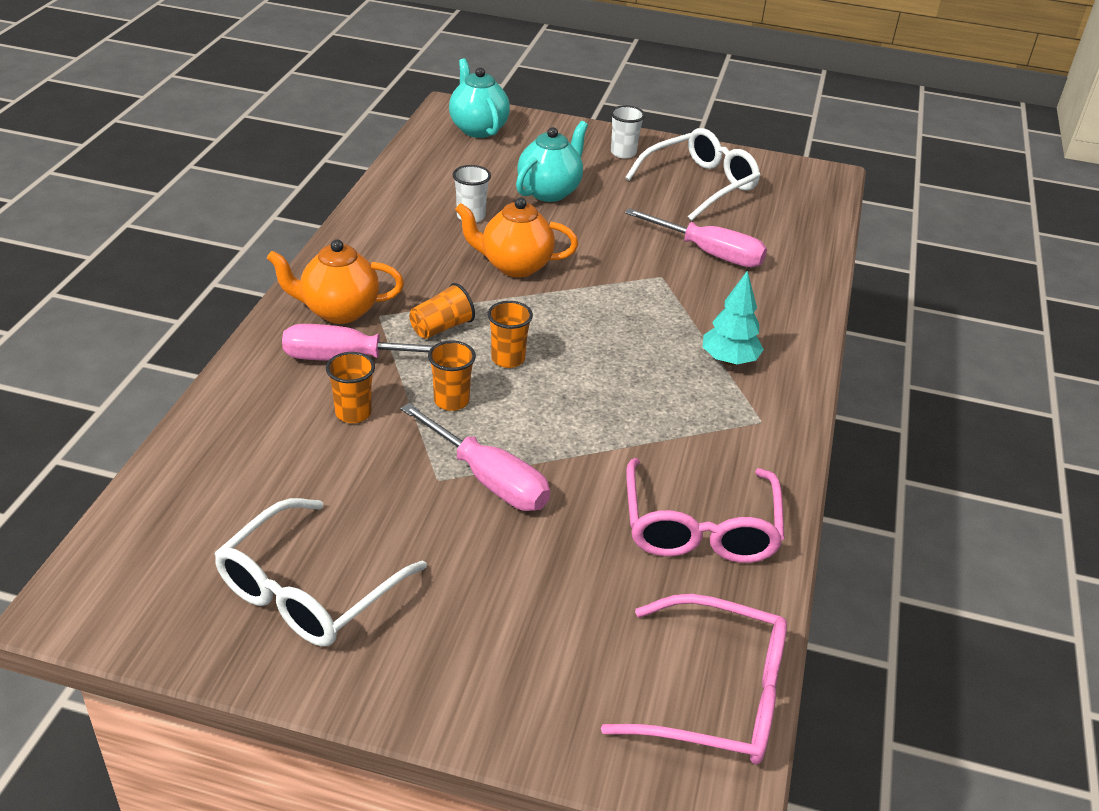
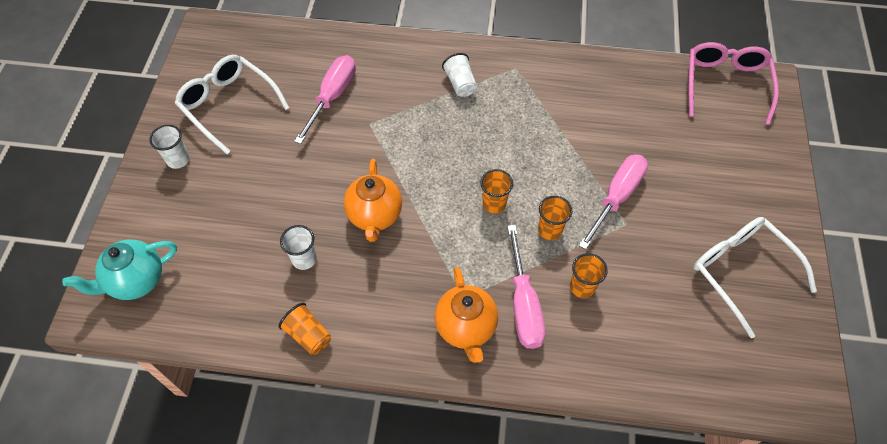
camera: 95 degrees left, 20 degrees up
(309, 590) = (741, 272): white glasses -> white glasses turned 150 degrees counterclockwise
(441, 327) = (468, 251): orange cup -> orange cup (308, 335)
(549, 191) = (253, 206): turquoise teapot -> none
(700, 527) = (616, 94): pink glasses -> none
(729, 360) = (460, 83): turquoise tree -> white cup

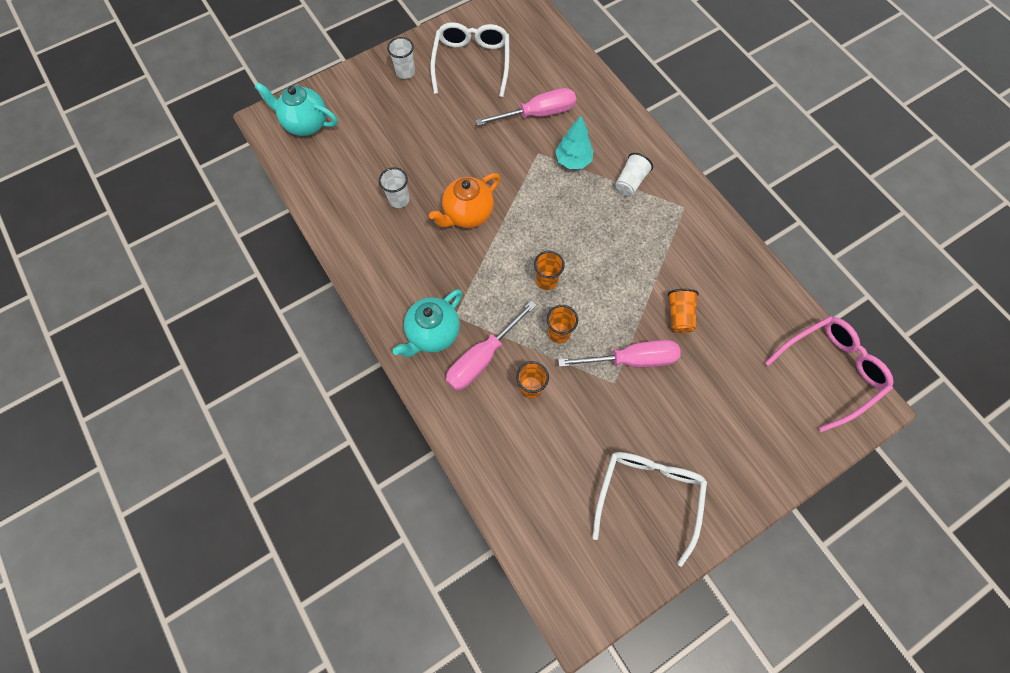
camera: 50 degrees right, 10 degrees up
(308, 335) = (349, 245): orange cup -> orange cup (679, 315)
(402, 106) = (573, 161): none -> turquoise tree
(466, 328) = (433, 334): orange teapot -> turquoise teapot

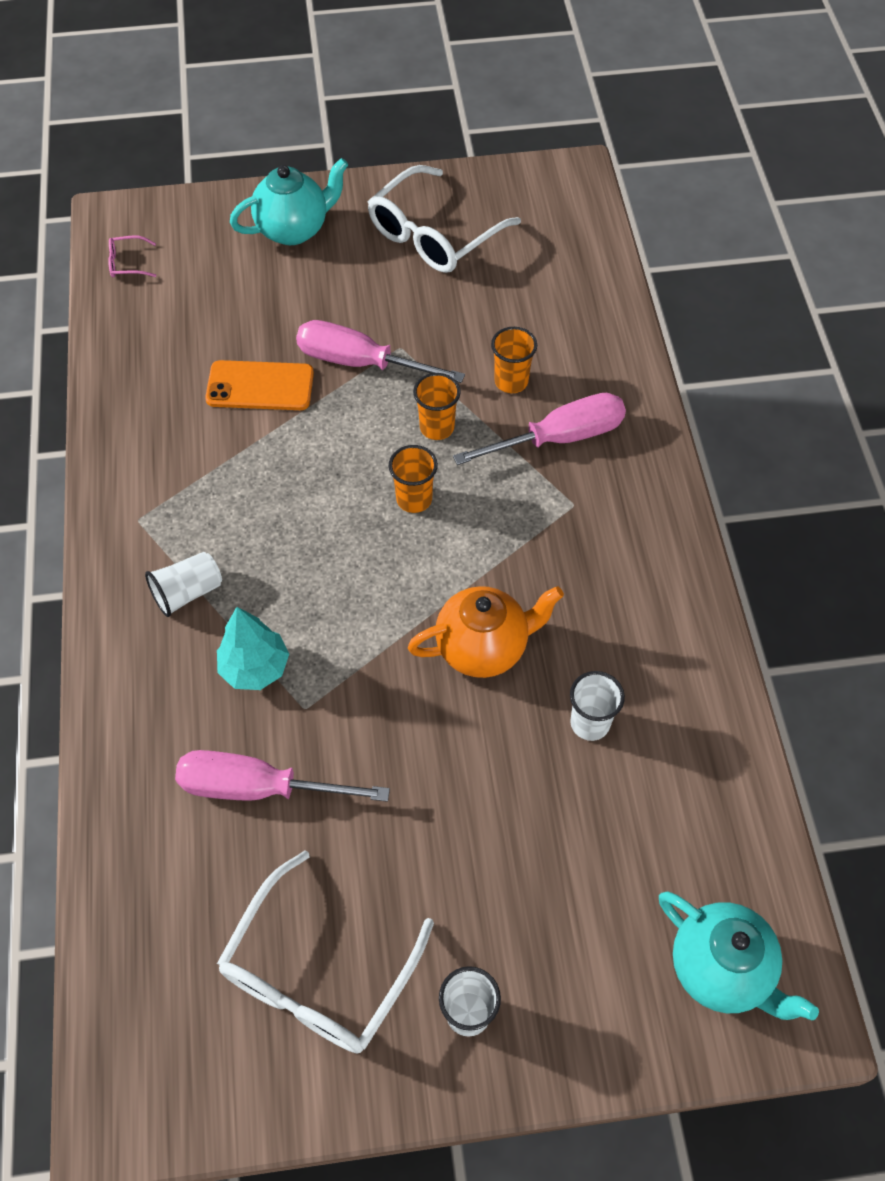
camera: 155 degrees left, 10 degrees down
(433, 334) = (616, 493): turquoise teapot -> turquoise teapot (294, 229)
(679, 315) = (260, 386): orange cup -> orange phone
(830, 371) = (127, 263): pink glasses -> pink glasses, size x0.40

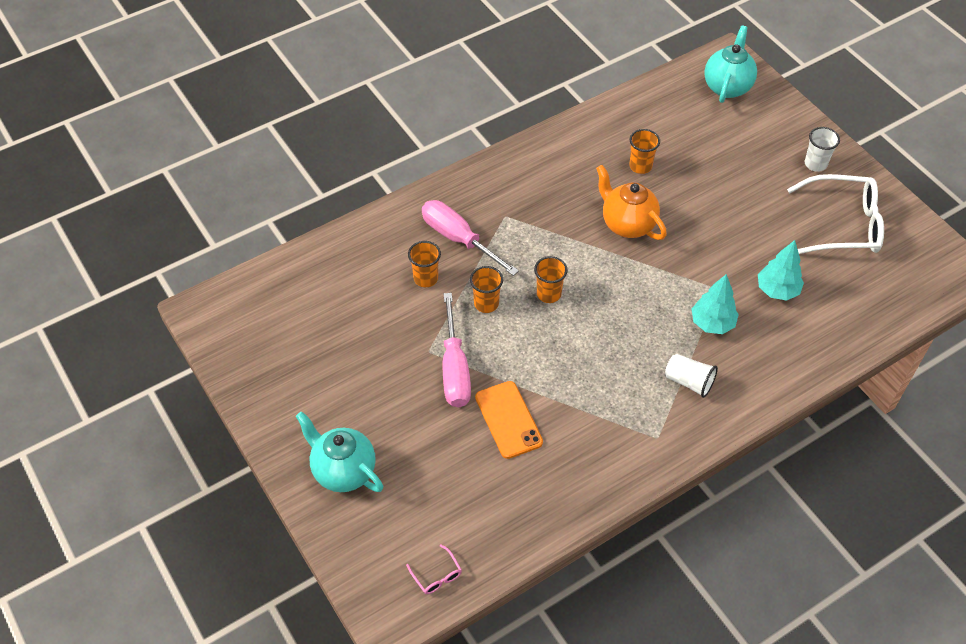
camera: 115 degrees left, 5 degrees down
(257, 787) = (777, 290): pink screwdriver -> turquoise tree
(434, 234) = (306, 374): white glasses -> none
(590, 723) = (640, 166): white cup -> orange cup

